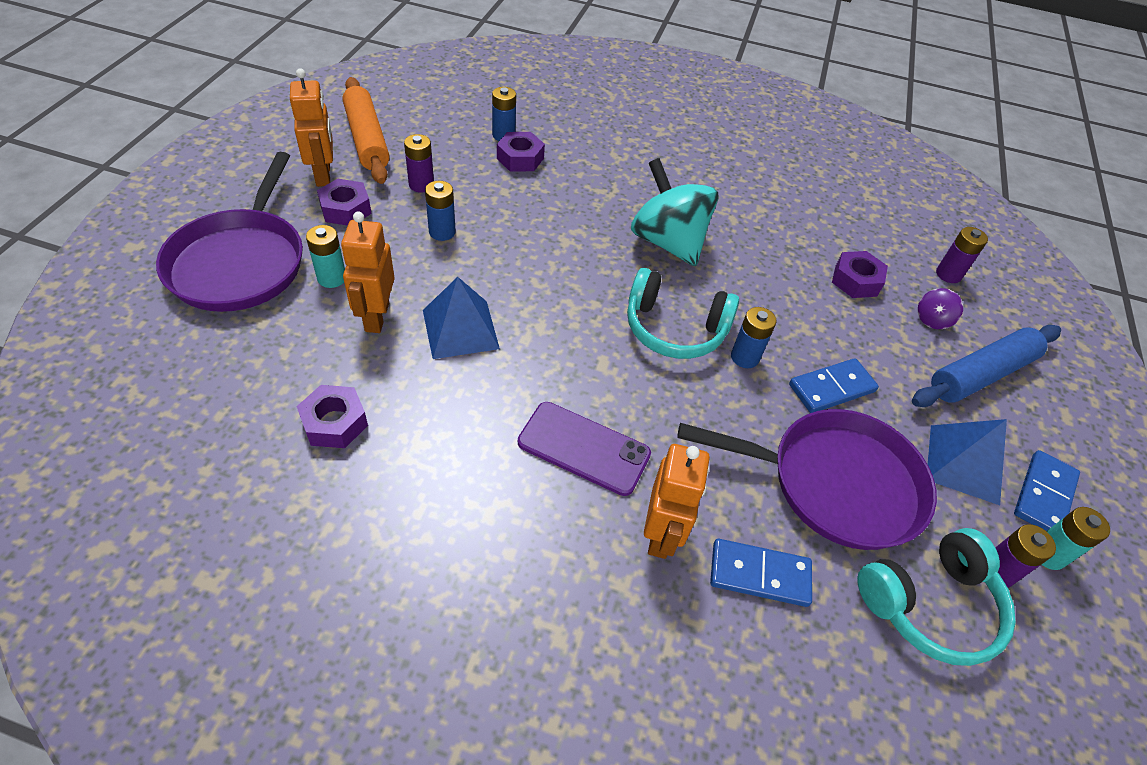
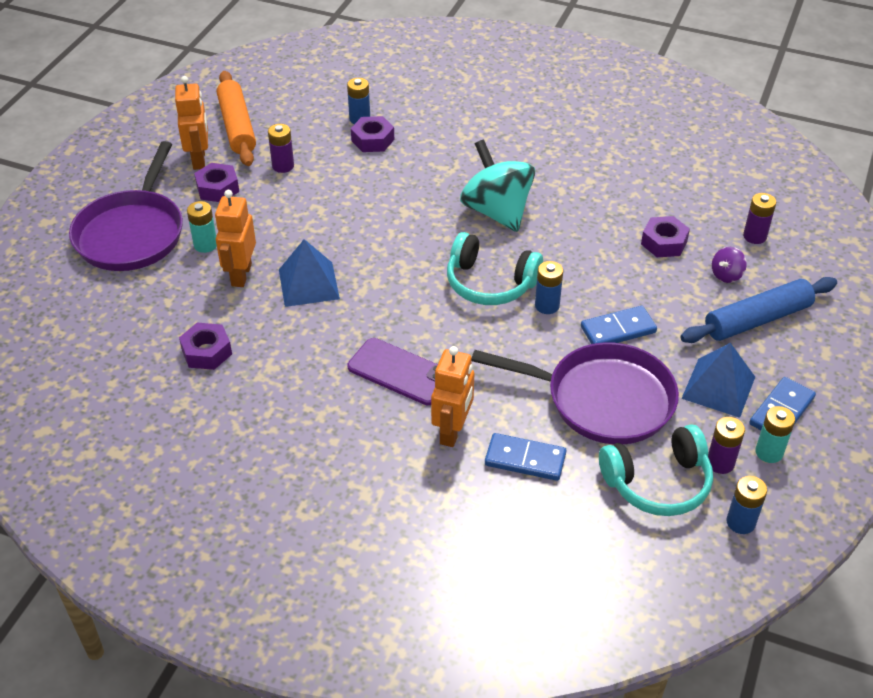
camera: 10 degrees right, 5 degrees down
(442, 232) = (298, 206): blue battery -> blue battery (740, 522)

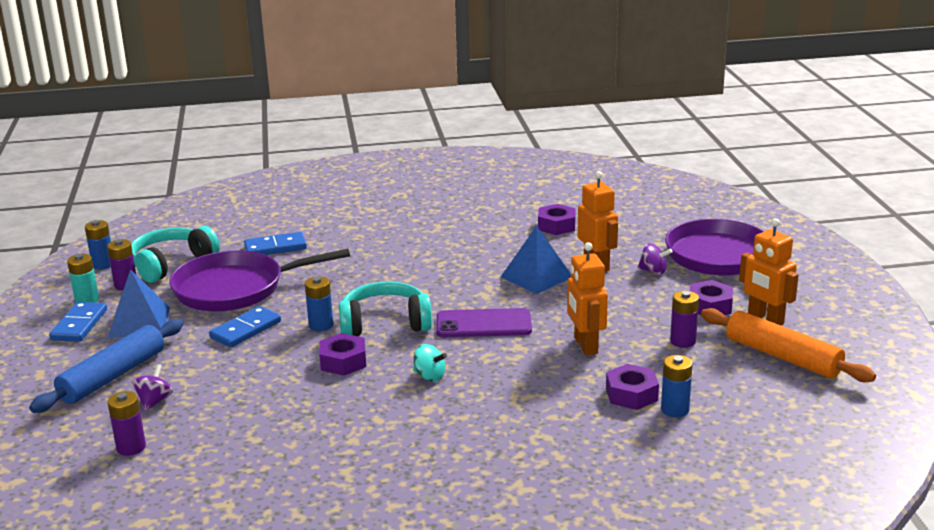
camera: 150 degrees right, 20 degrees down
(205, 245) = (653, 271): turquoise battery -> purple spinning top
(400, 372) = (406, 257): purple phone -> purple phone (483, 324)
(452, 431) = (338, 244): orange robot -> orange robot (585, 346)
(496, 211) = (429, 376): turquoise spinning top -> turquoise spinning top, size x0.43
(664, 243) = (234, 408): purple nut -> purple nut (343, 362)

